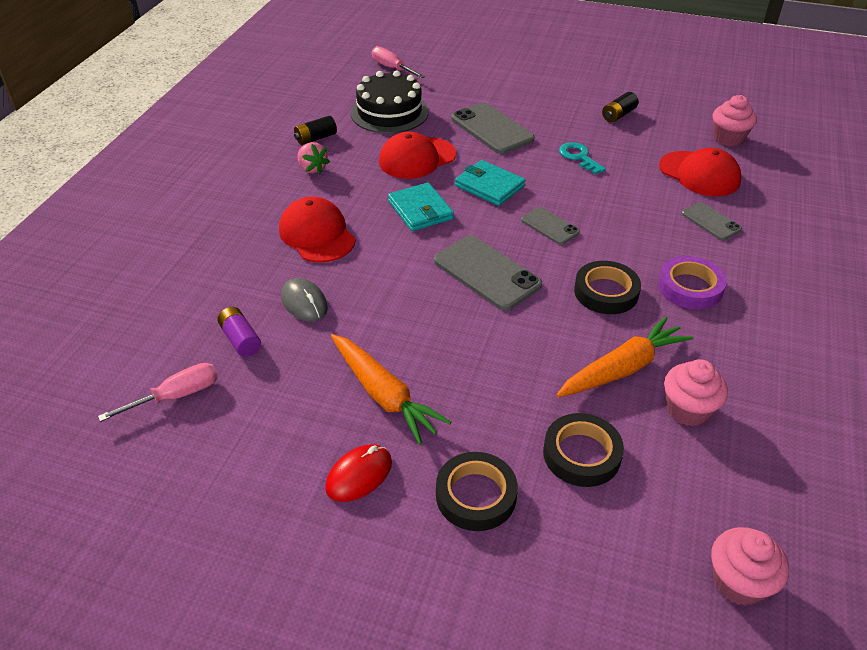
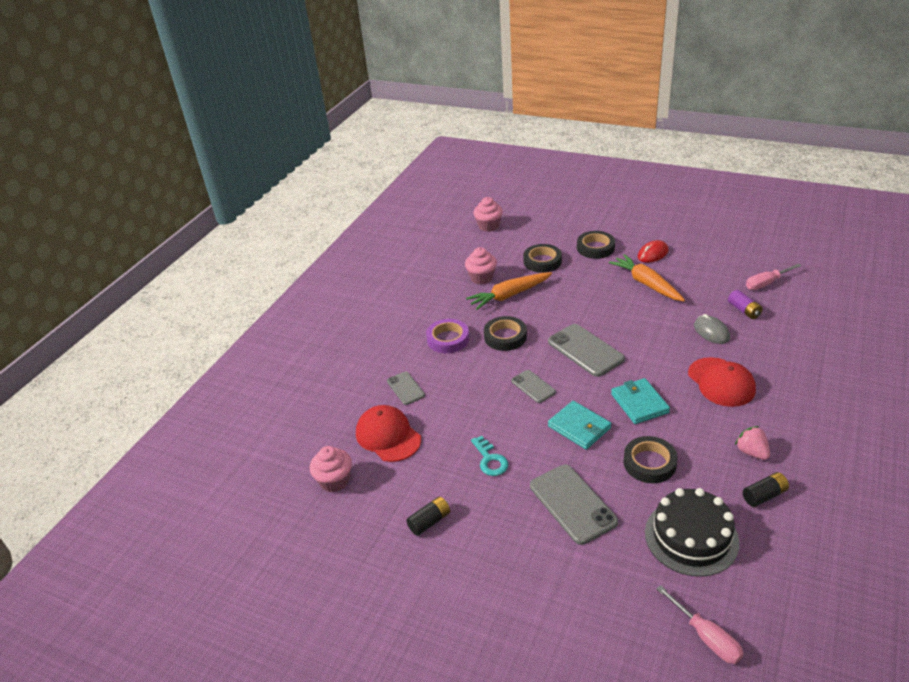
camera: 170 degrees left, 5 degrees down
(417, 158) = (649, 463): red cap -> black tape

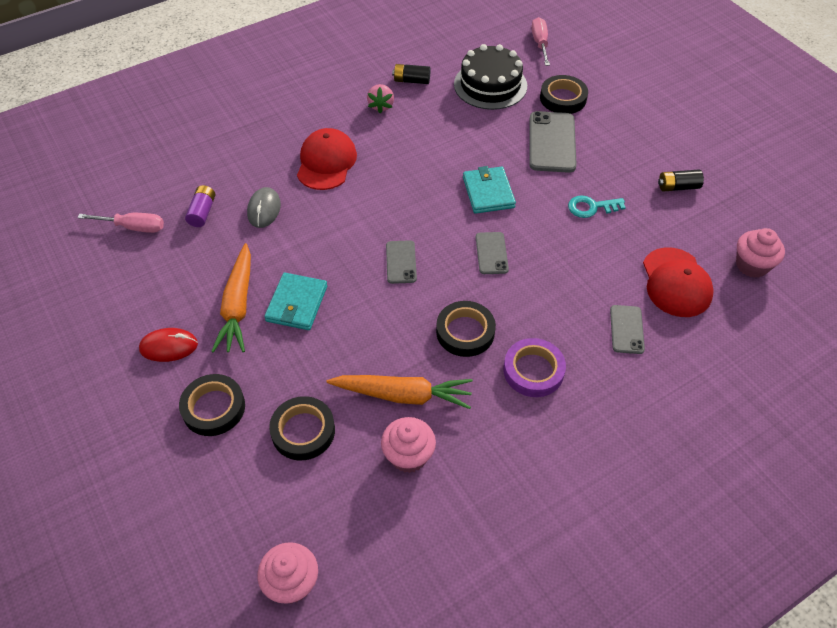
camera: 150 degrees left, 15 degrees up
(490, 460) = (591, 207): turquoise key -> turquoise key turned 105 degrees counterclockwise
(585, 350) = (401, 262): grey phone -> grey phone, size x0.57
(639, 403) = (415, 183): turquoise wallet -> turquoise wallet (296, 303)
(649, 463) = (463, 138): black tape -> black tape (563, 98)

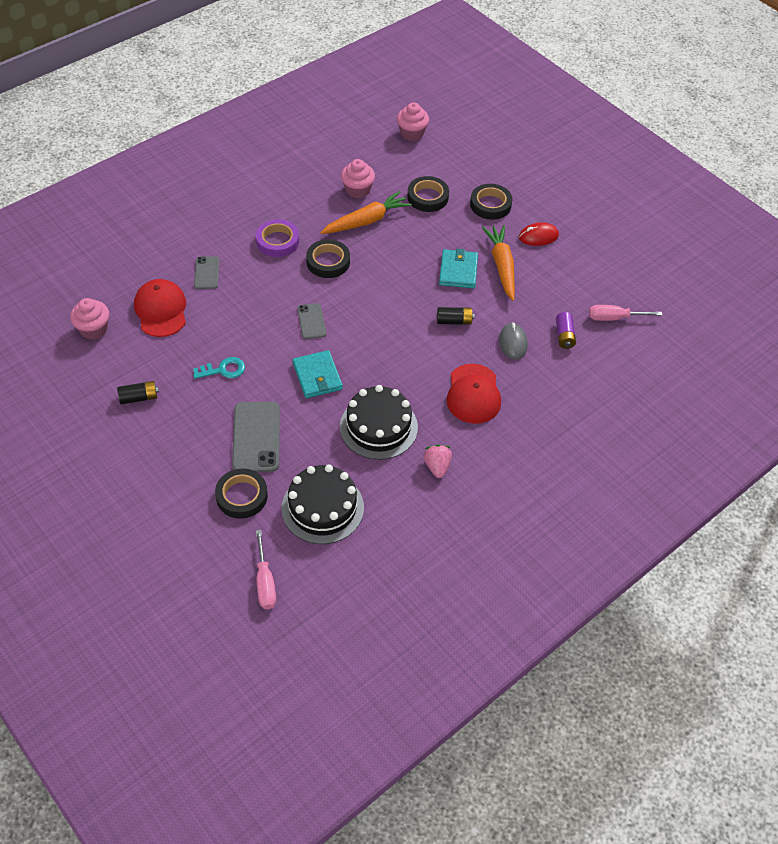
camera: 170 degrees right, 0 degrees up
(401, 262) = (385, 308): grey phone -> none
(403, 395) = (366, 221): orange carrot -> orange carrot turned 150 degrees clockwise
(411, 80) = (411, 505): black battery -> black battery (454, 321)
(430, 141) = (378, 427): none -> black cake

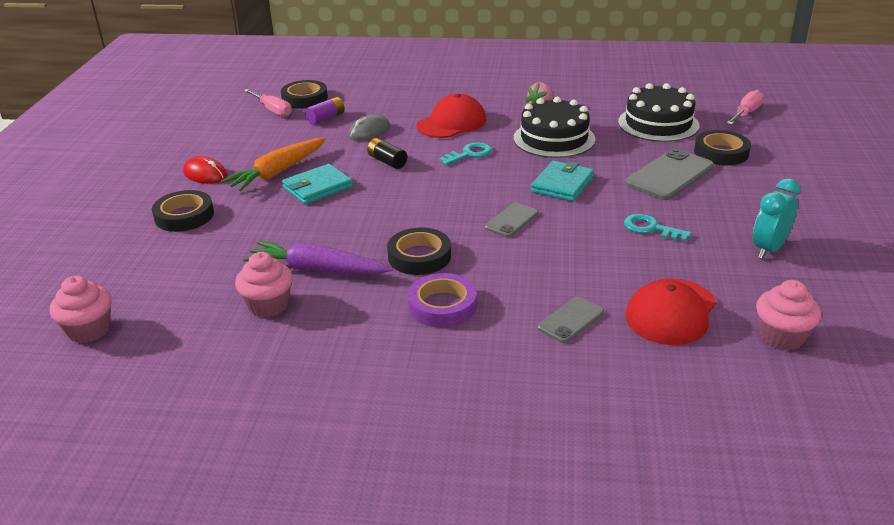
camera: 130 degrees left, 20 degrees down
(139, 397) = (768, 249): black battery -> turquoise clock
(366, 221) = (317, 270): orange carrot -> purple carrot
(413, 366) = (469, 154): none -> turquoise key
(427, 197) = (219, 255): black tape -> black tape (305, 99)

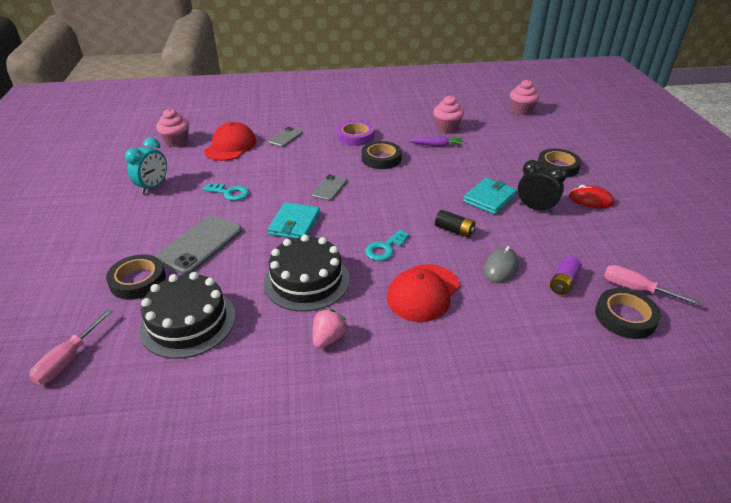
camera: 165 degrees right, 5 degrees up
(277, 172) = (535, 208): orange carrot -> black clock
(317, 270) = (437, 145): purple carrot -> purple carrot, size x0.61

